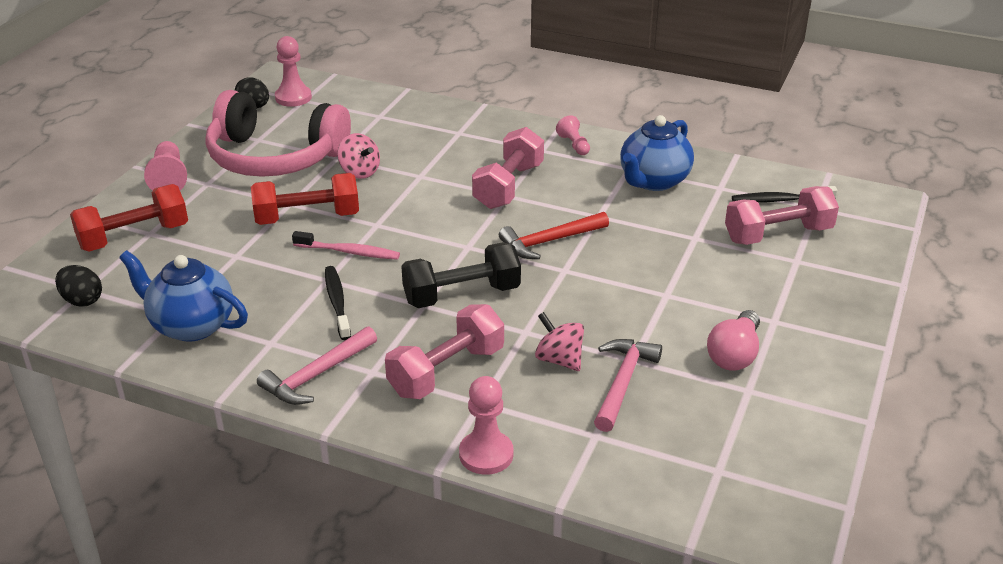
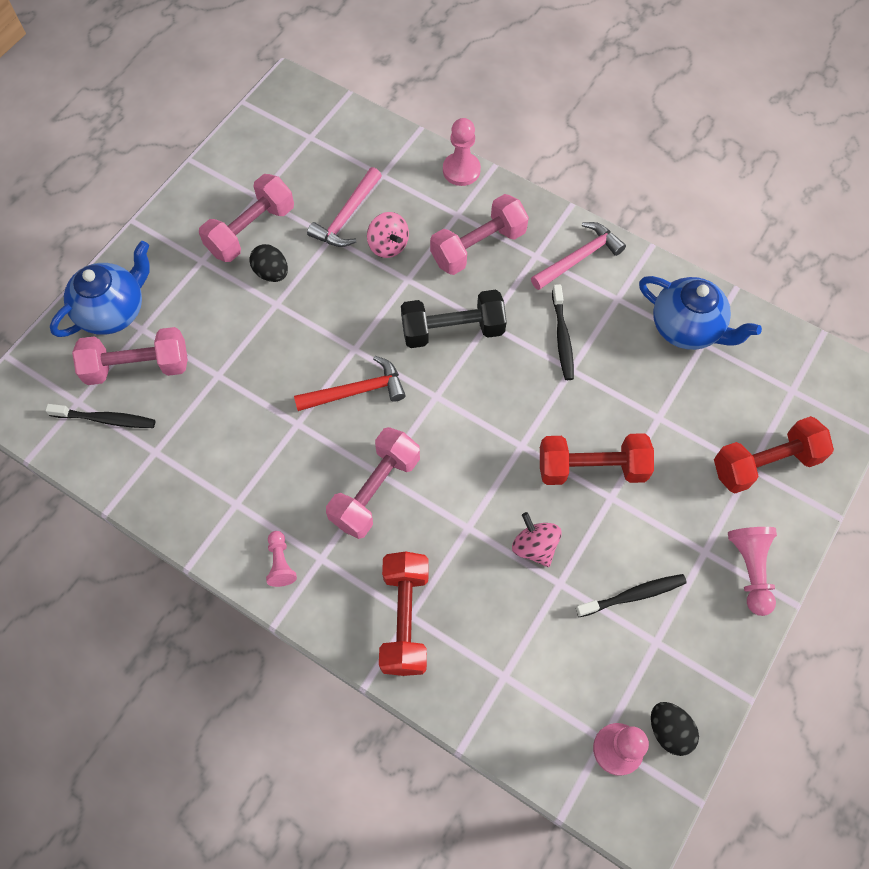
camera: 170 degrees left, 30 degrees up
(82, 300) = (790, 375): black egg -> black egg (271, 273)
(274, 157) = (633, 595): pink headphones -> black toothbrush
(349, 252) = (550, 406): pink toothbrush -> none
(462, 131) = (405, 619): none -> red dumbbell
(653, 181) = (219, 474): blue teapot -> blue teapot (114, 311)
(734, 354) = (251, 230): pink light bulb -> pink dumbbell

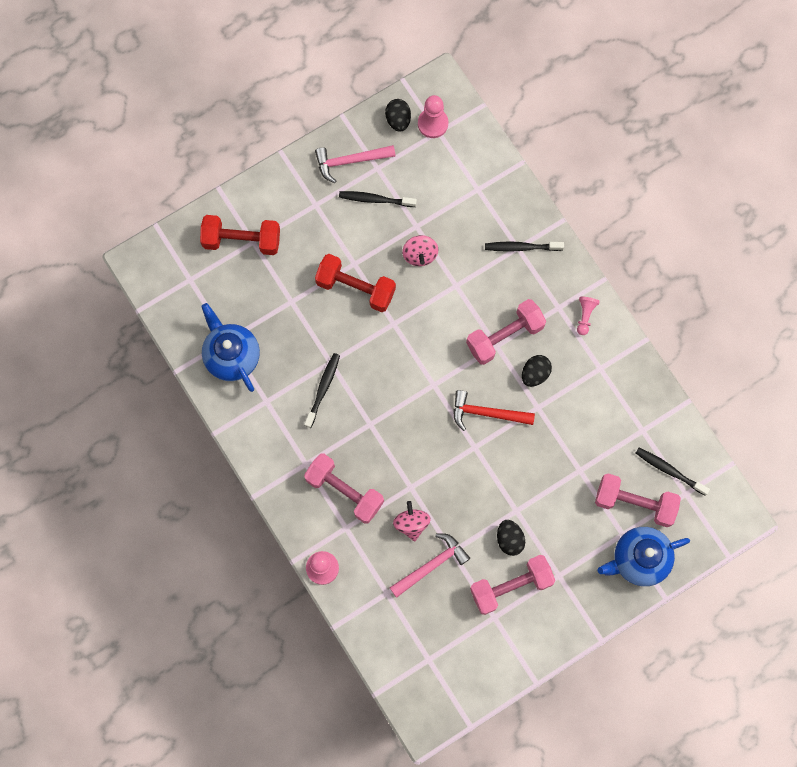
camera: 155 degrees left, 10 degrees up
(317, 461) = (535, 374): none -> black egg
(405, 619) = (521, 247): red dumbbell -> black toothbrush
(452, 330) = (397, 430): black dumbbell -> none
(478, 247) = (344, 491): pink dumbbell -> pink dumbbell turned 45 degrees clockwise
(579, 258) = (275, 447): pink hammer -> pink hammer (350, 161)
(750, 570) = (295, 182): pink pawn -> none

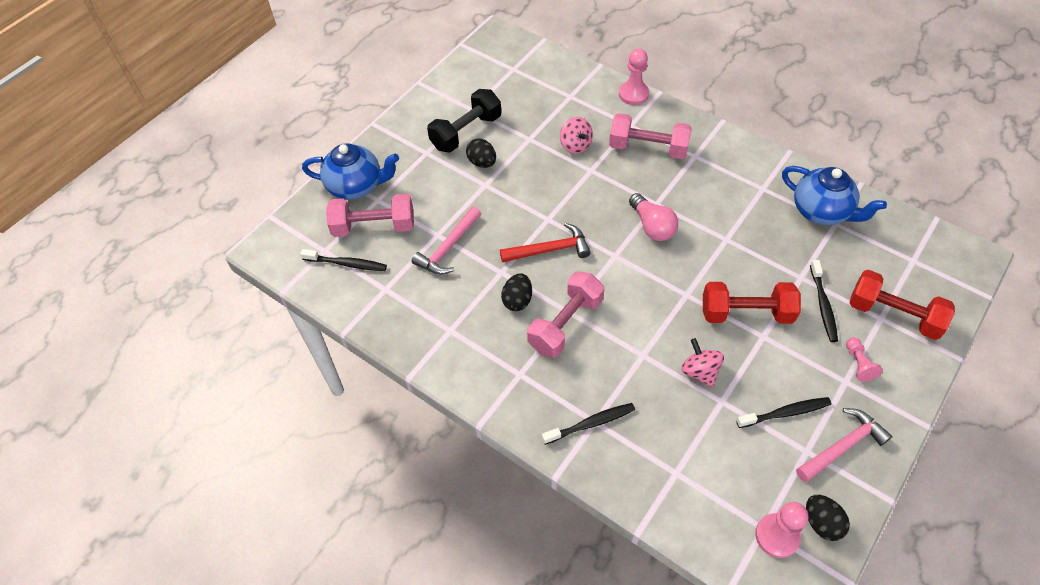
camera: 160 degrees right, 20 degrees down
(242, 240) = (893, 315): red dumbbell -> red dumbbell turned 45 degrees clockwise
(323, 389) = (718, 215): black toothbrush -> black toothbrush (823, 305)
(387, 401) = (652, 226): none -> pink light bulb
(431, 565) = (542, 124): pink hammer -> pink hammer (448, 248)
(511, 586) = (466, 132): pink dumbbell -> black dumbbell
(585, 316) = (486, 376): pink pawn -> pink pawn (858, 364)
(639, 559) = (356, 186): blue teapot -> blue teapot turned 45 degrees clockwise

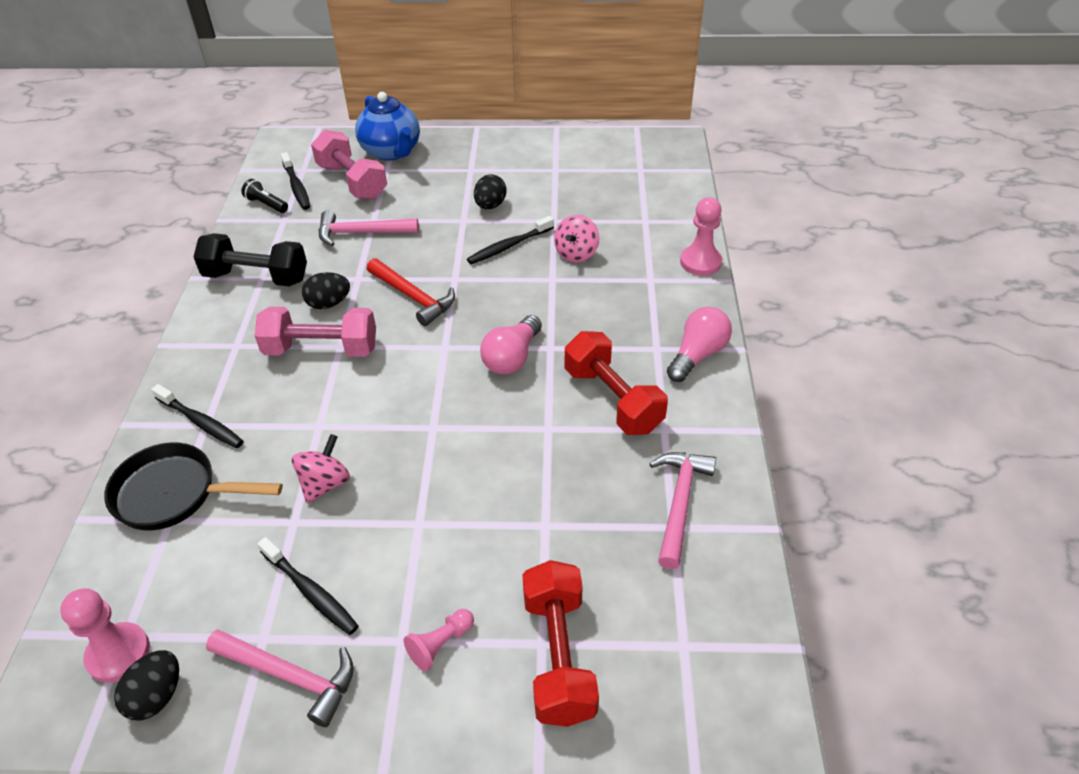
camera: 55 degrees right, 10 degrees down
(353, 292) = (266, 204): none -> black flashlight
(466, 132) = (520, 180): black dumbbell -> black dumbbell (256, 277)
(648, 148) = (628, 306): pink dumbbell -> none
(653, 462) = (174, 494): none -> black pan
(714, 141) = (697, 355): none -> pink light bulb
(746, 313) = (443, 492): red dumbbell -> red dumbbell (612, 399)
(821, 211) = (679, 503): blue teapot -> pink hammer
(823, 305) = (515, 566): black toothbrush -> black toothbrush (509, 246)

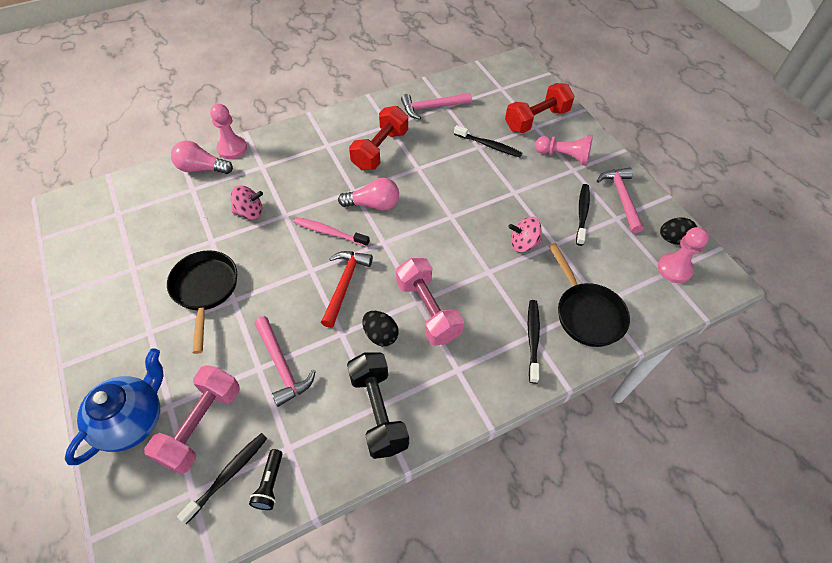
camera: 120 degrees left, 10 degrees up
(440, 644) = (564, 156): pink pawn -> pink pawn, size x1.55
(490, 206) = (205, 290): black egg -> black pan
(496, 306) = (329, 232): none -> pink toothbrush
(509, 246) = (257, 254): black toothbrush -> black toothbrush (489, 145)
(697, 355) = (323, 127): pink light bulb -> pink light bulb (202, 168)

